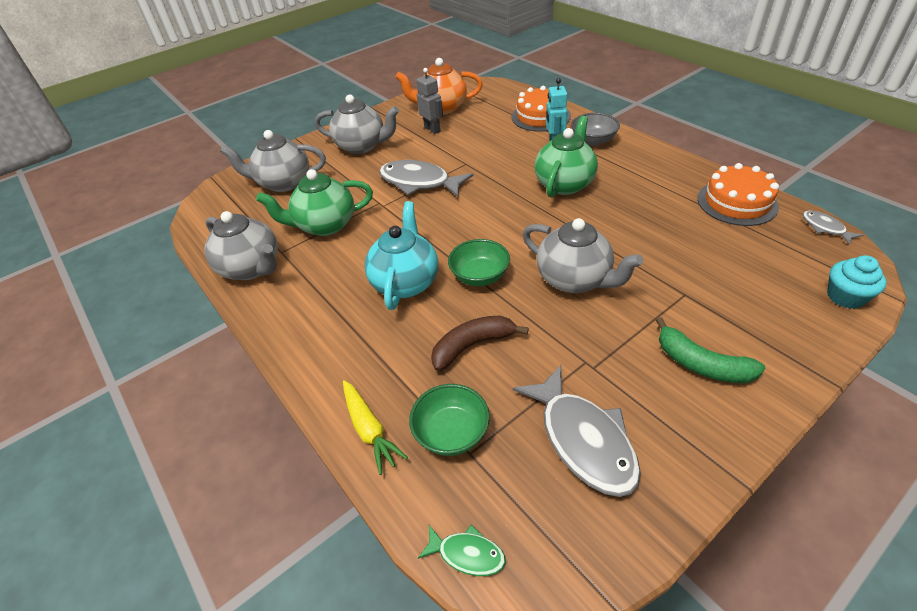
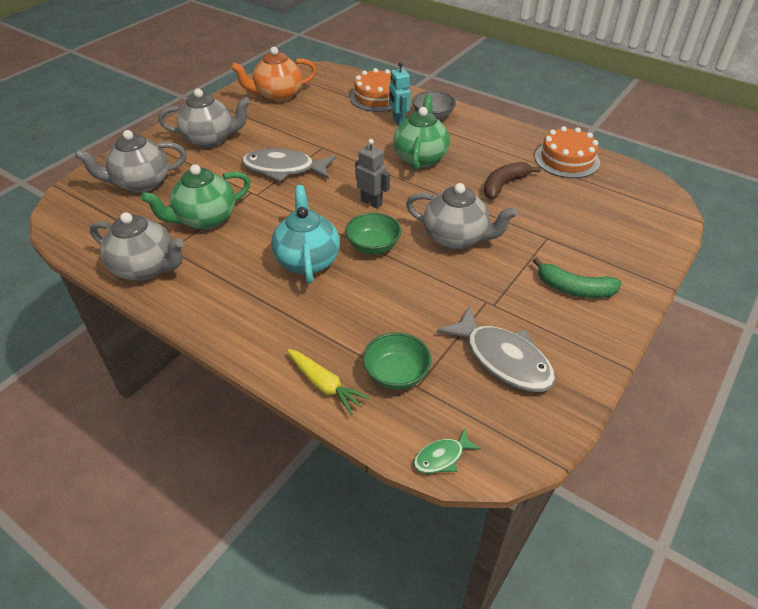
camera: 20 degrees left, 0 degrees up
(432, 129) = (276, 117): grey robot -> grey robot (371, 202)
(467, 554) = (442, 457): green fish -> green fish turned 150 degrees clockwise
(472, 346) = (388, 304): brown banana -> brown banana (504, 185)
(825, 228) = (637, 173): grey fish -> none
(845, 297) = (663, 224): turquoise cupcake -> none

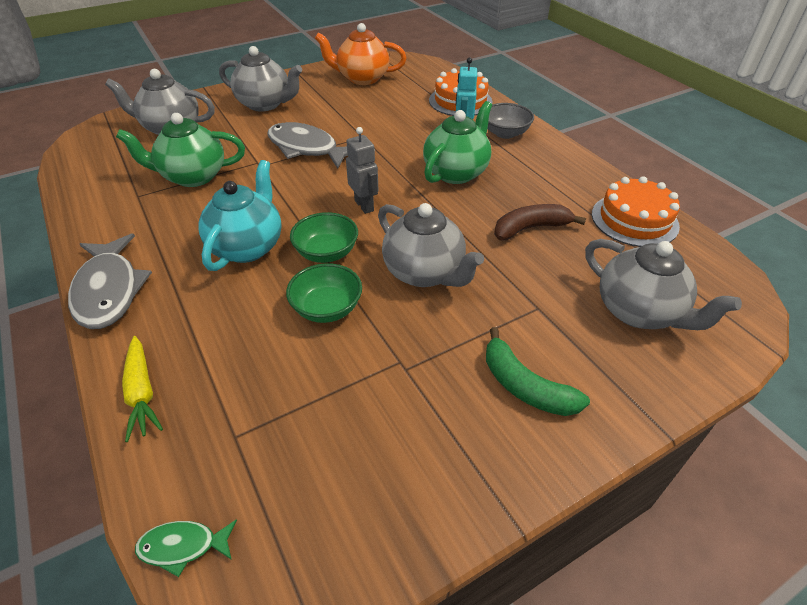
camera: 25 degrees right, 0 degrees up
(146, 268) = (101, 207): grey teapot -> grey teapot (639, 312)
(396, 374) = (225, 411): green bowl -> green bowl (327, 308)
(503, 359) = (361, 445): grey fish -> grey fish (109, 290)

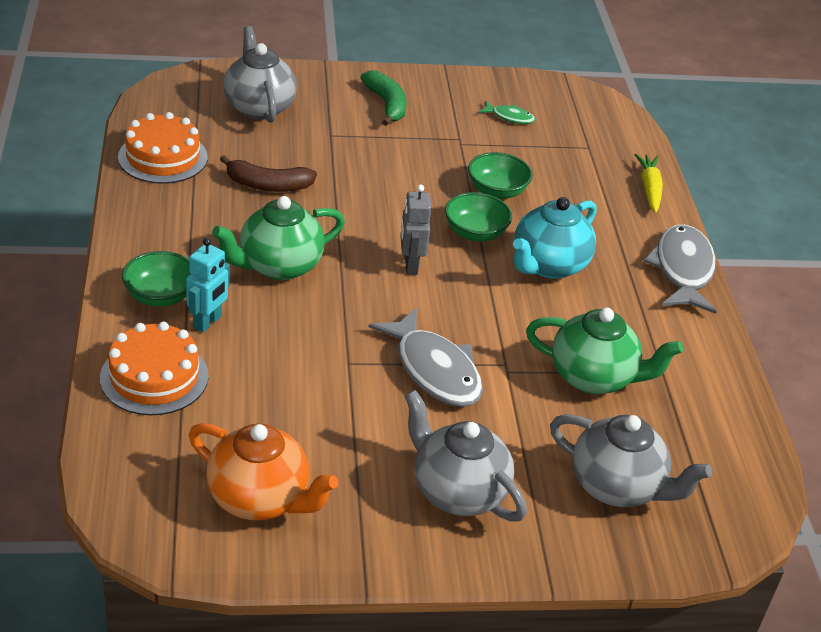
camera: 160 degrees left, 5 degrees down
(183, 546) = (624, 118): green fish -> green fish (509, 117)
(425, 273) = (398, 186): grey teapot -> none
(505, 133) = (160, 296): grey bowl -> green bowl

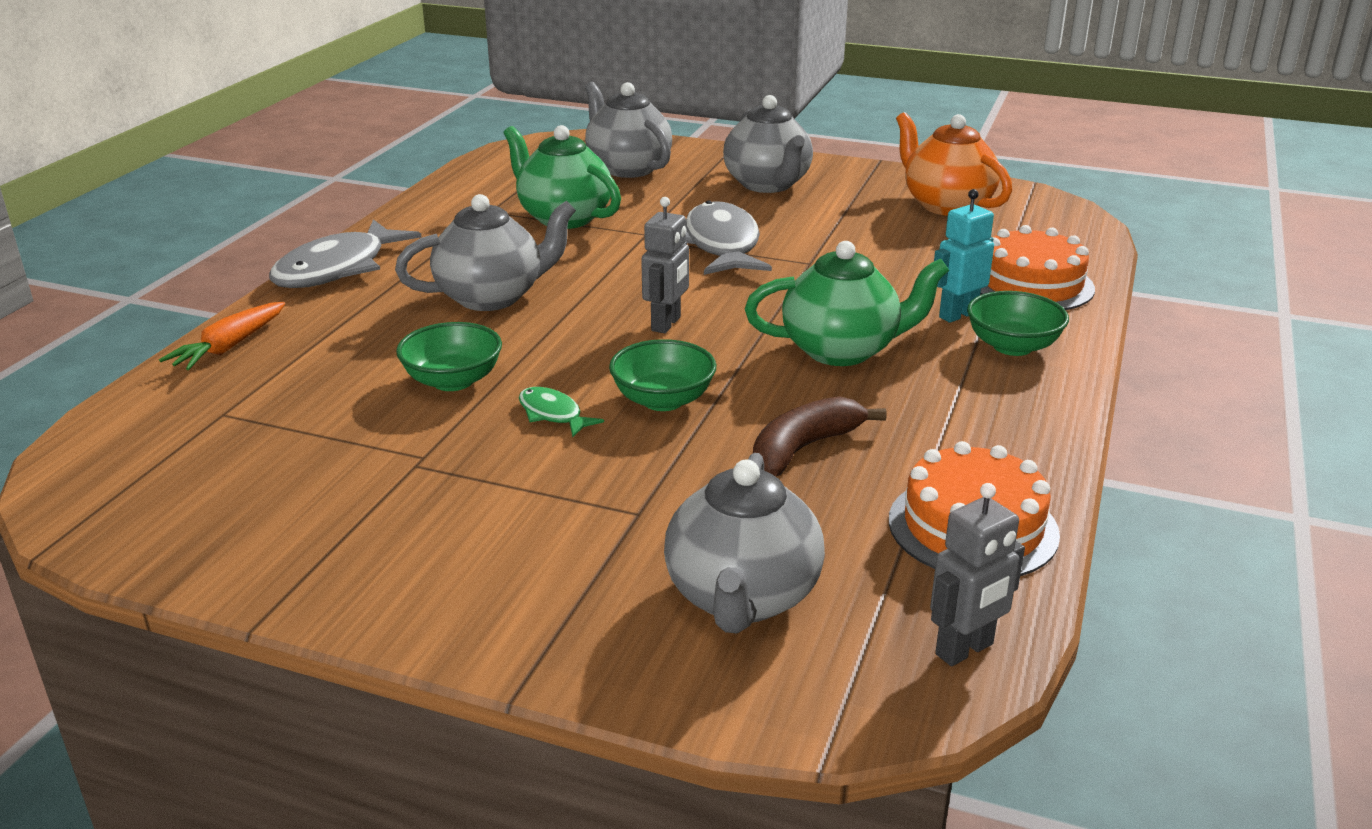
camera: 150 degrees left, 10 degrees down
(155, 103) = (965, 650): none -> grey robot
(268, 185) = (803, 449): brown banana -> brown banana turned 75 degrees counterclockwise
(386, 104) = (478, 553): green banana -> none
(475, 233) = (544, 340): green bowl -> green bowl (663, 400)
(509, 117) = (278, 485): green fish -> green fish (553, 414)
(548, 265) = (492, 297): turquoise teapot -> grey teapot
(649, 188) = (229, 347): yellow carrot -> orange carrot

